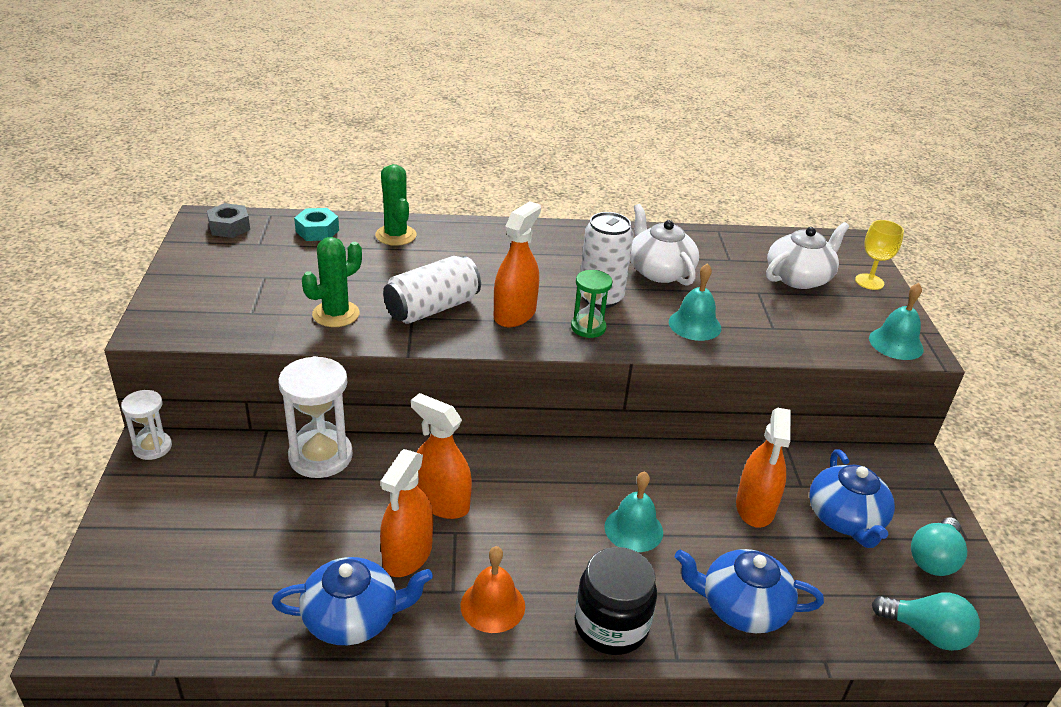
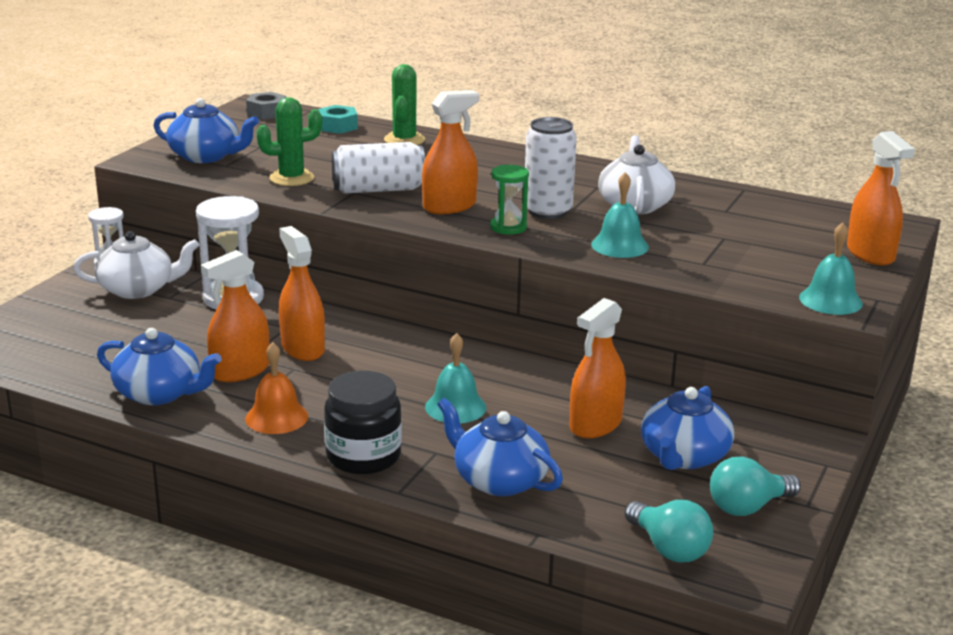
camera: 30 degrees right, 10 degrees down
(220, 304) = (206, 156): none -> blue teapot
(799, 278) = (787, 236): white teapot -> white teapot (138, 289)
(869, 282) = (870, 254): yellow goblet -> orange spray bottle

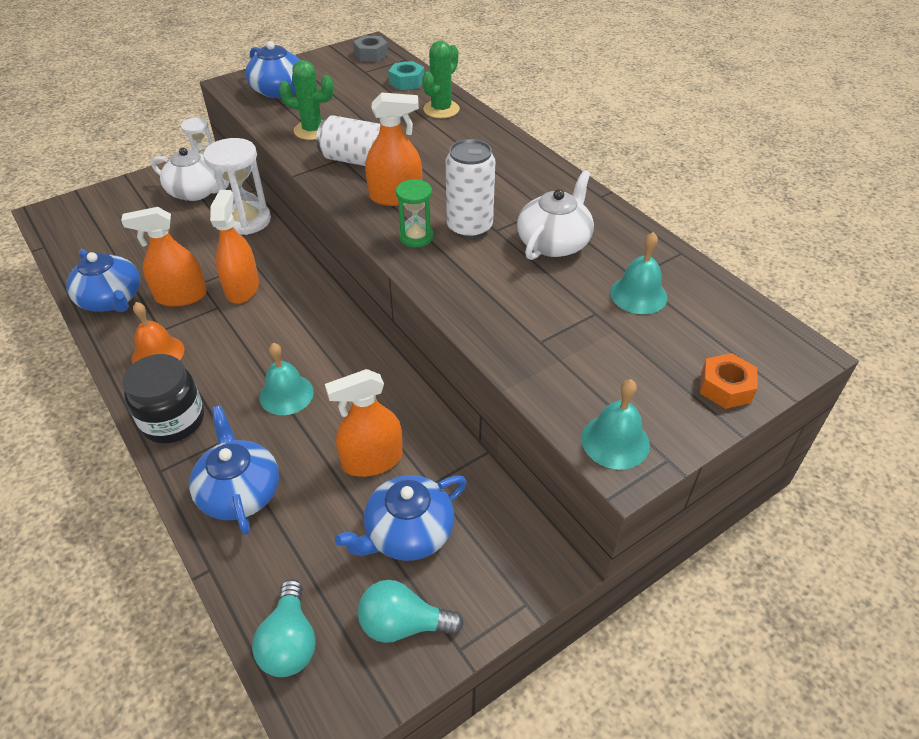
camera: 30 degrees right, 20 degrees up
(619, 245) = (487, 291): turquoise bell -> turquoise bell (638, 294)
(870, 254) = (725, 387): orange spray bottle -> orange nut

